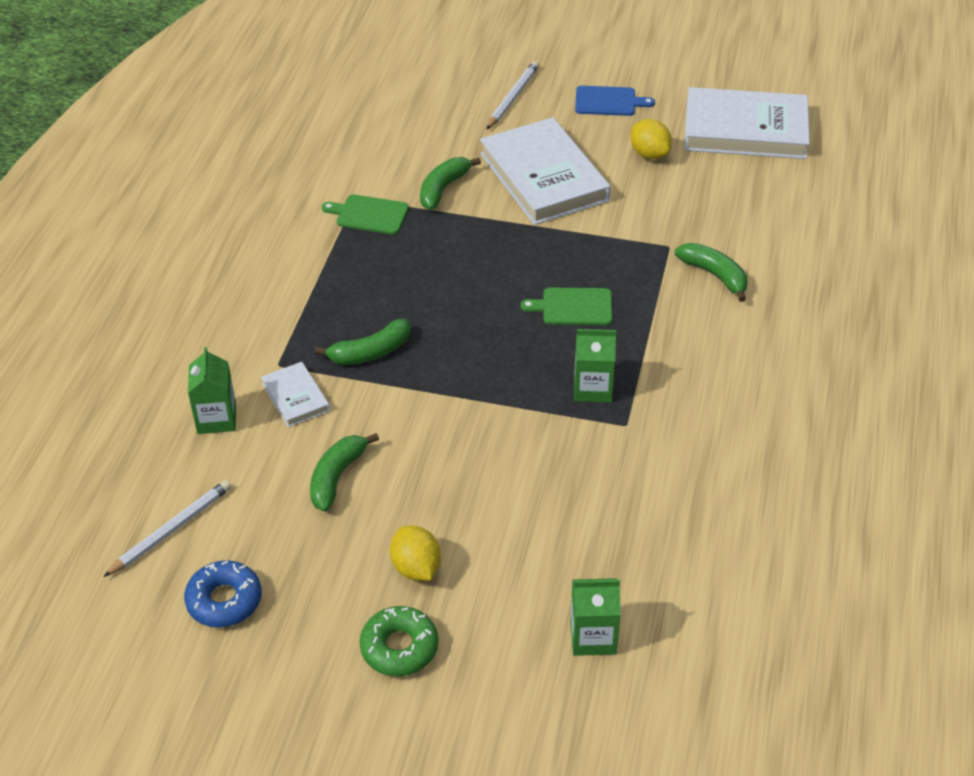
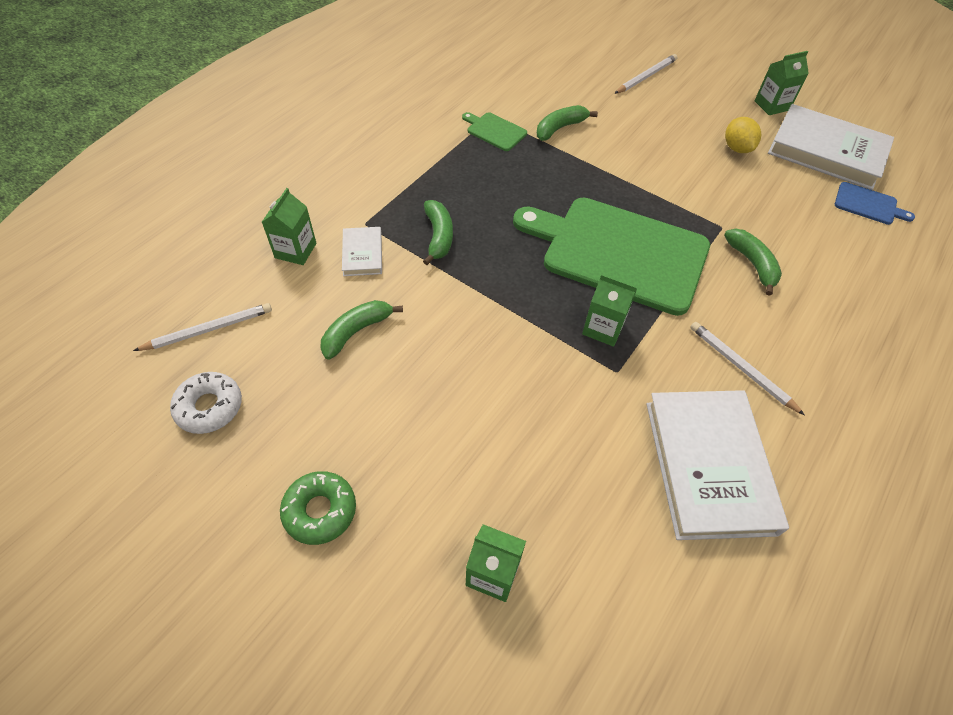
camera: 20 degrees right, 10 degrees up
(224, 600) = (209, 407): blue donut -> white donut
(370, 352) = (438, 236): green banana -> green banana turned 90 degrees counterclockwise
(416, 568) = (374, 438): yellow lemon -> none
(544, 177) = (643, 142): white book -> white book (709, 466)
(573, 307) = (618, 252): green cutting board -> green cutting board, size x2.46
(608, 101) = (720, 99): blue cutting board -> blue cutting board (868, 204)
(667, 92) = (771, 105): none -> green carton
(744, 381) = (741, 368): none -> white pencil

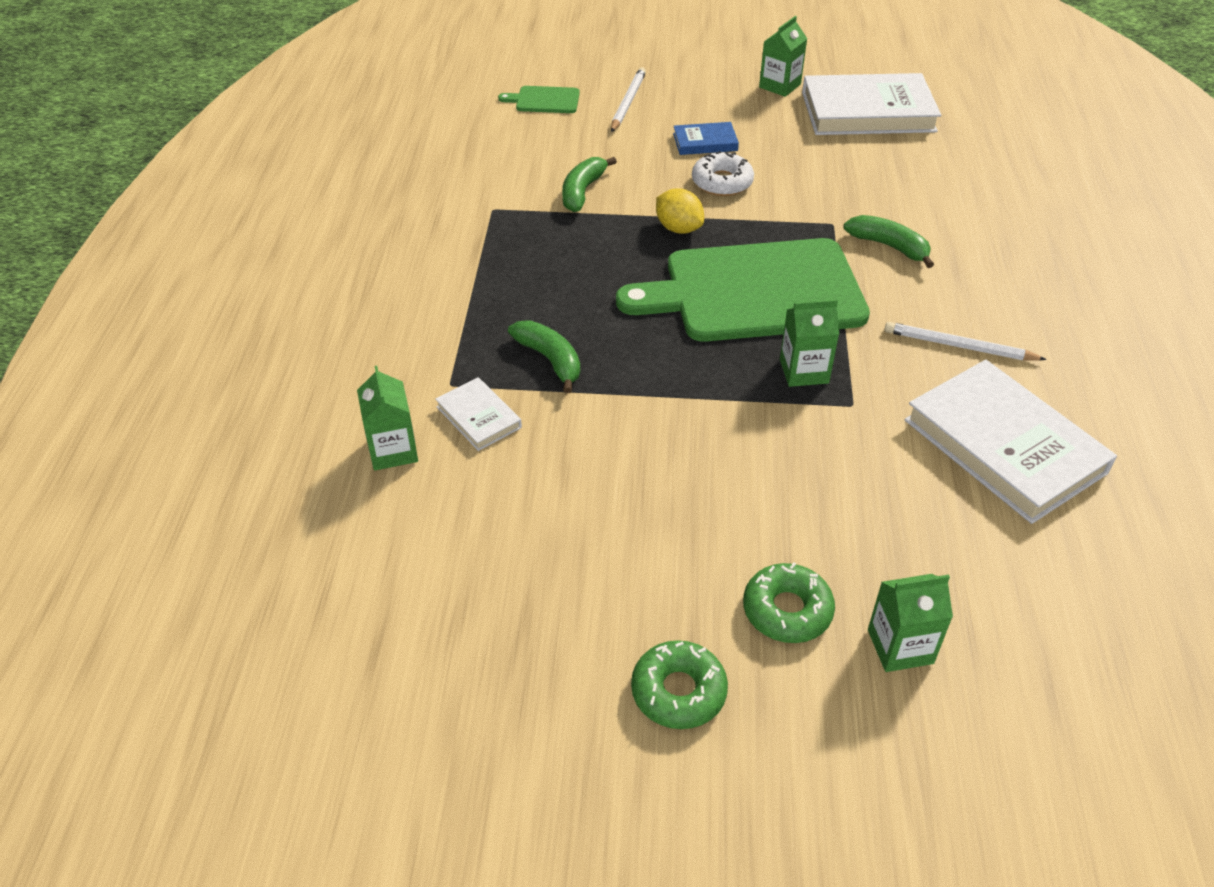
camera: 30 degrees left, 10 degrees down
(208, 330) = (367, 585): white pencil -> none
(209, 407) = (451, 663): white donut -> white donut (722, 182)
(356, 331) = (549, 499): green banana -> none
(438, 497) = (787, 610): none -> green donut
(494, 131) = (511, 223): green cutting board -> green cutting board (544, 100)
(677, 126) = (705, 142): none -> blue book
(737, 148) = (782, 141): yellow lemon -> yellow lemon (678, 228)
(868, 204) = (944, 147): blue cutting board -> none

